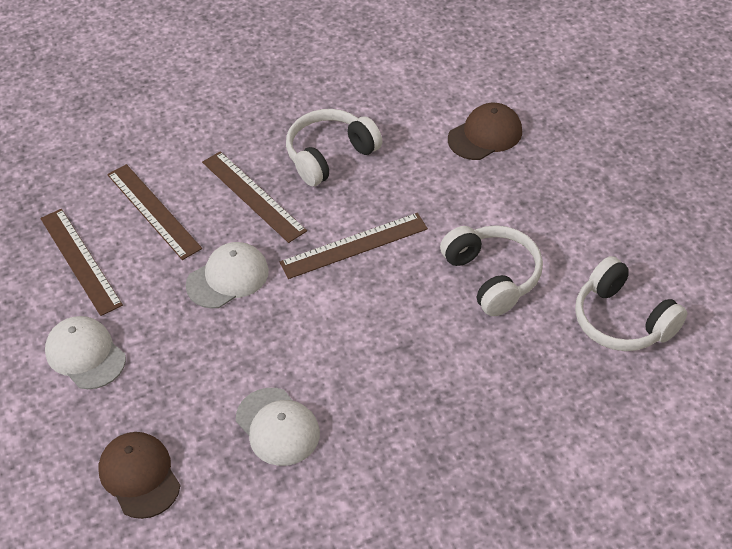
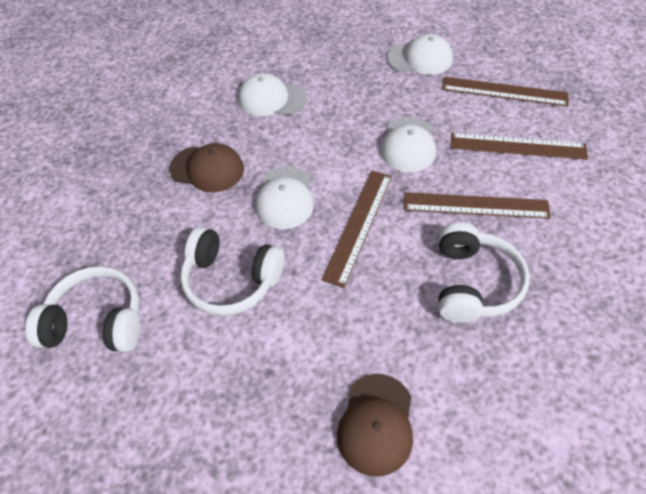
camera: 135 degrees right, 5 degrees up
(139, 476) = (313, 39): brown cap -> brown cap (207, 169)
(383, 310) = (285, 198): none -> white cap

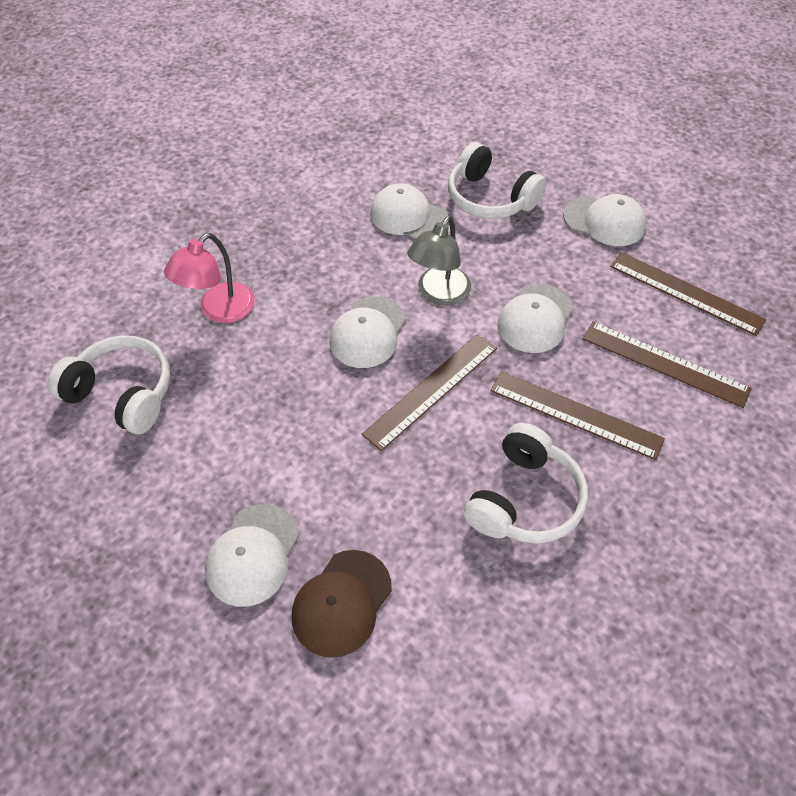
camera: 20 degrees right, 0 degrees up
(150, 222) = (219, 310): none -> pink lamp
(207, 169) = (302, 273): brown cap -> none
(231, 280) = (270, 400): white headphones -> white headphones (490, 198)
(281, 414) = (253, 555): none -> white cap
(325, 150) = (439, 294): none -> grey lamp

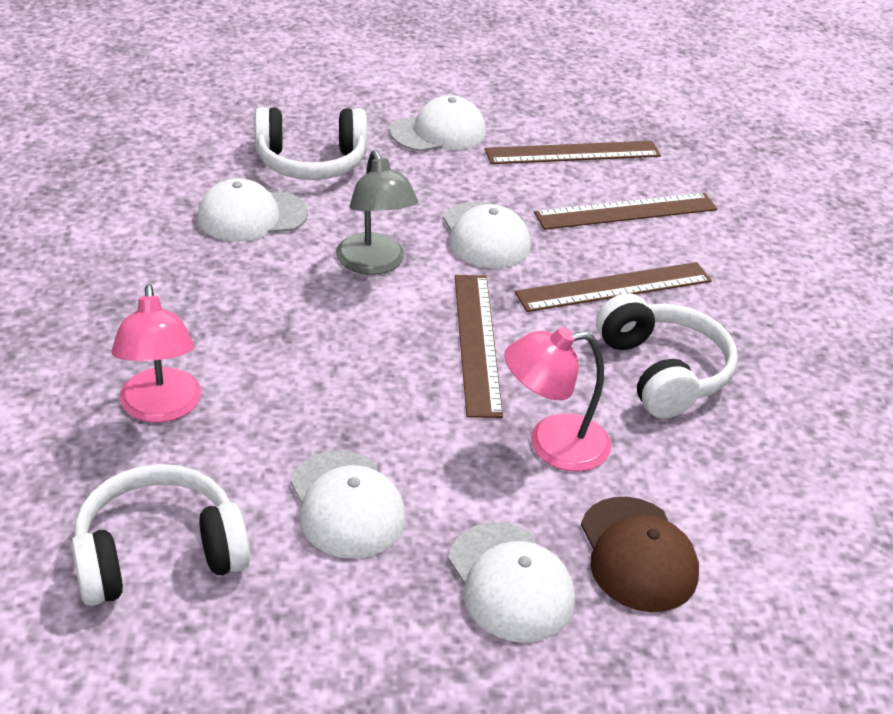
camera: 50 degrees left, 15 degrees down
(368, 332) = (352, 333): white cap -> white cap (346, 504)
(387, 491) = (552, 444): none -> pink lamp

